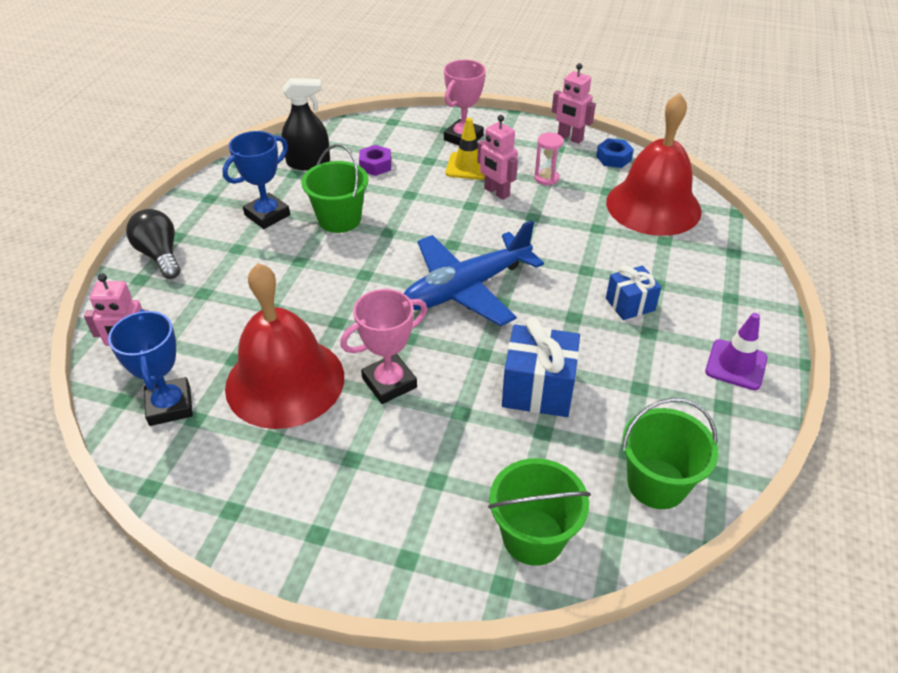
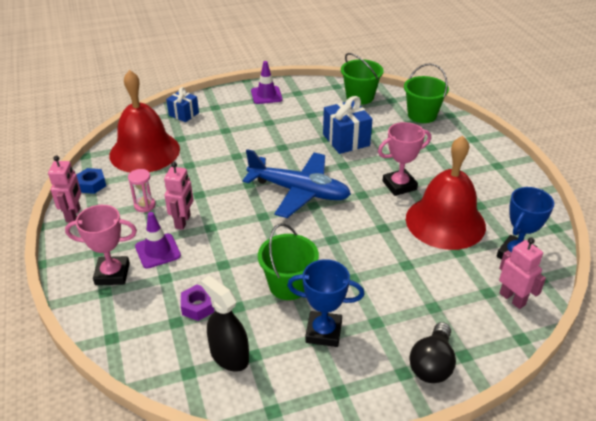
camera: 125 degrees left, 5 degrees down
(389, 383) = (399, 185): pink trophy -> pink trophy turned 45 degrees counterclockwise
(468, 166) = (158, 251): yellow traffic cone -> purple traffic cone
(630, 304) = (252, 133): blue gift -> blue gift (184, 114)

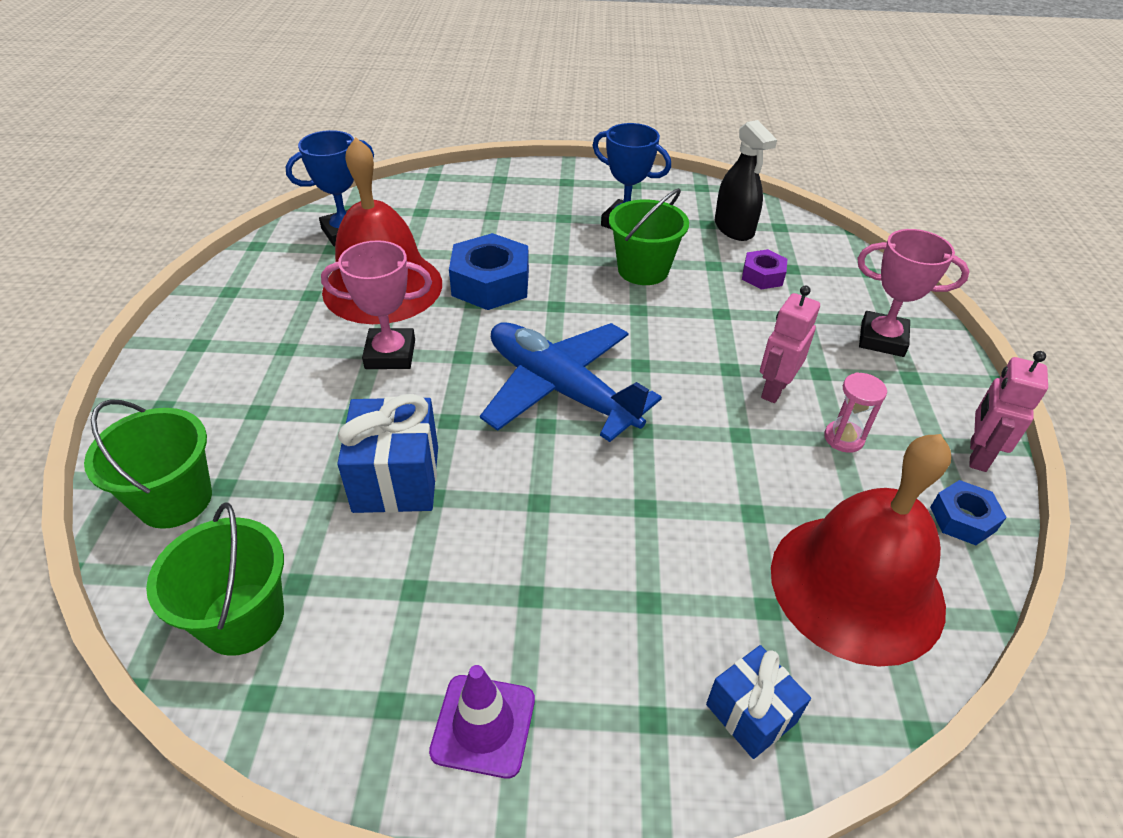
camera: 160 degrees left, 5 degrees up
(158, 251) = (816, 353): purple traffic cone -> none
(383, 243) = (490, 283): none -> blue nut
(432, 364) = (535, 180): black light bulb -> none
(512, 299) = (402, 201): pink robot -> none

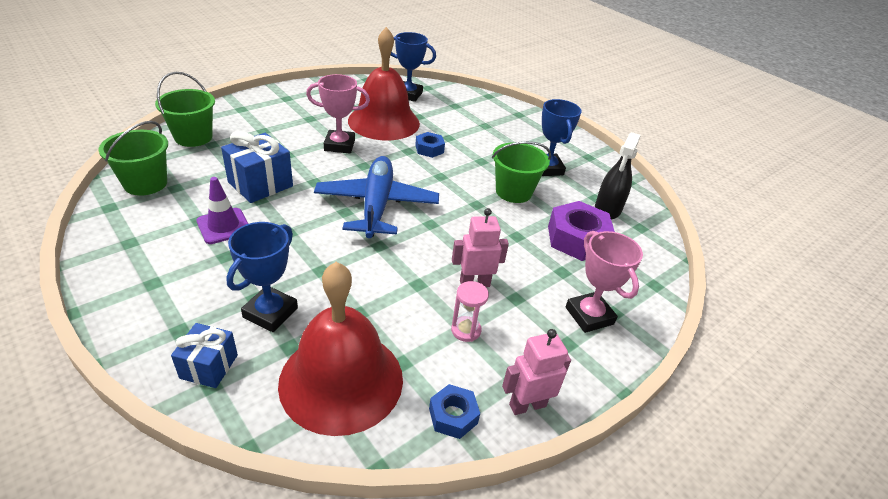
camera: 45 degrees right, 5 degrees down
(390, 354) = (339, 145): pink trophy -> pink trophy turned 45 degrees counterclockwise
(483, 725) = (137, 275): purple traffic cone -> purple traffic cone (223, 226)
(490, 283) = (429, 149): blue nut -> blue nut, size x0.55
(690, 598) = (270, 312): none -> blue trophy
(762, 276) = (577, 239): purple nut -> purple nut, size x1.81

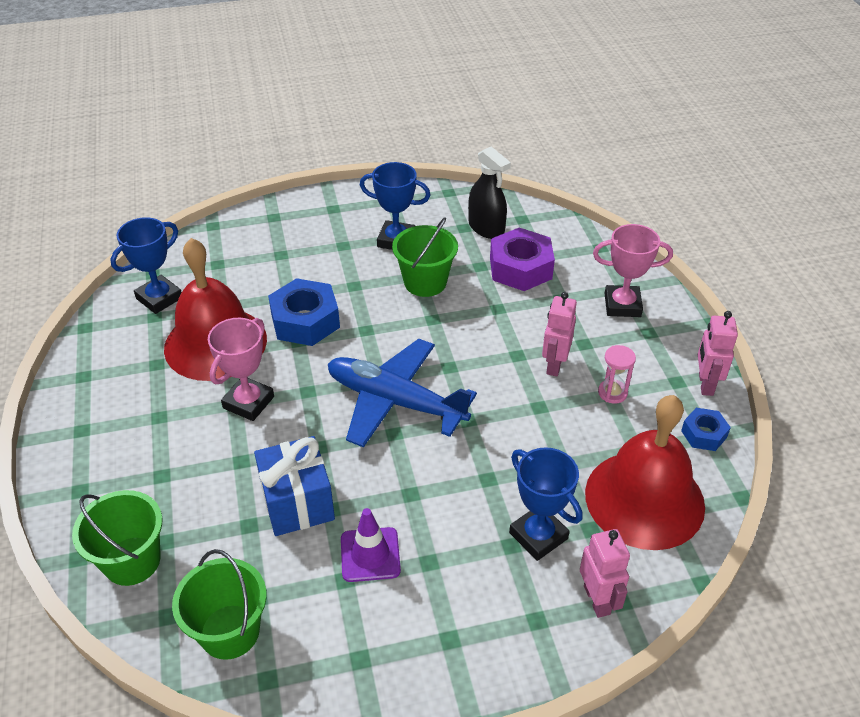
camera: 60 degrees left, 5 degrees up
(209, 366) = (597, 600): blue gift -> pink robot
(429, 149) = (305, 321): blue nut -> blue nut, size x1.81

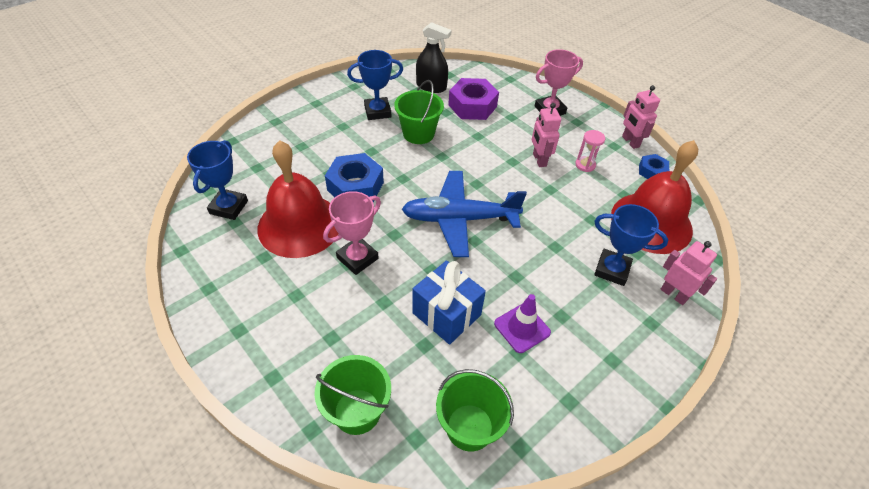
camera: 30 degrees left, 5 degrees up
(248, 402) = (357, 258): pink trophy -> pink trophy turned 45 degrees clockwise

